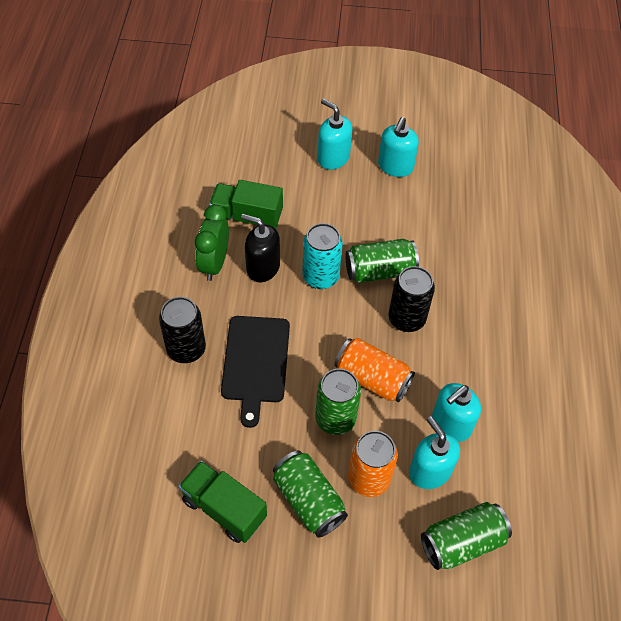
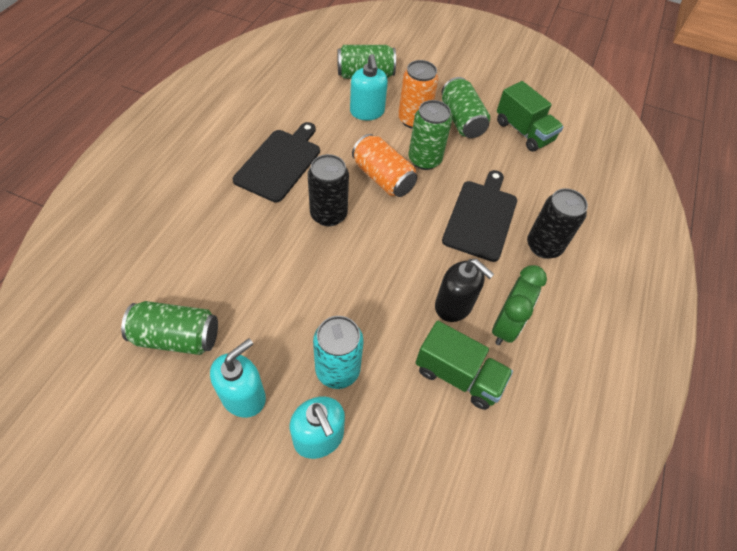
camera: 165 degrees left, 0 degrees up
(320, 277) = (395, 277): turquoise can -> turquoise can (337, 370)
(380, 271) = (331, 266): green can -> green can (177, 337)
(451, 424) = (335, 132): turquoise soap dispenser -> none
(486, 362) = (280, 163): none -> black cutting board

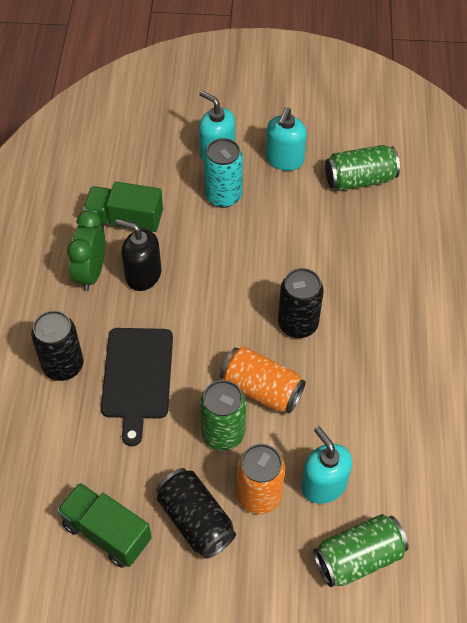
camera: 165 degrees right, 0 degrees up
(280, 163) = (383, 367): black cutting board -> none
(461, 120) = (195, 520): green can -> black can

